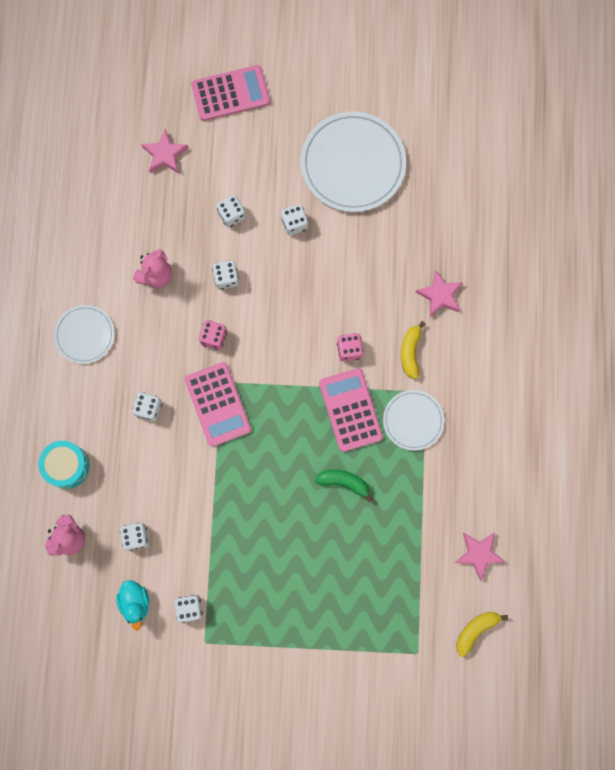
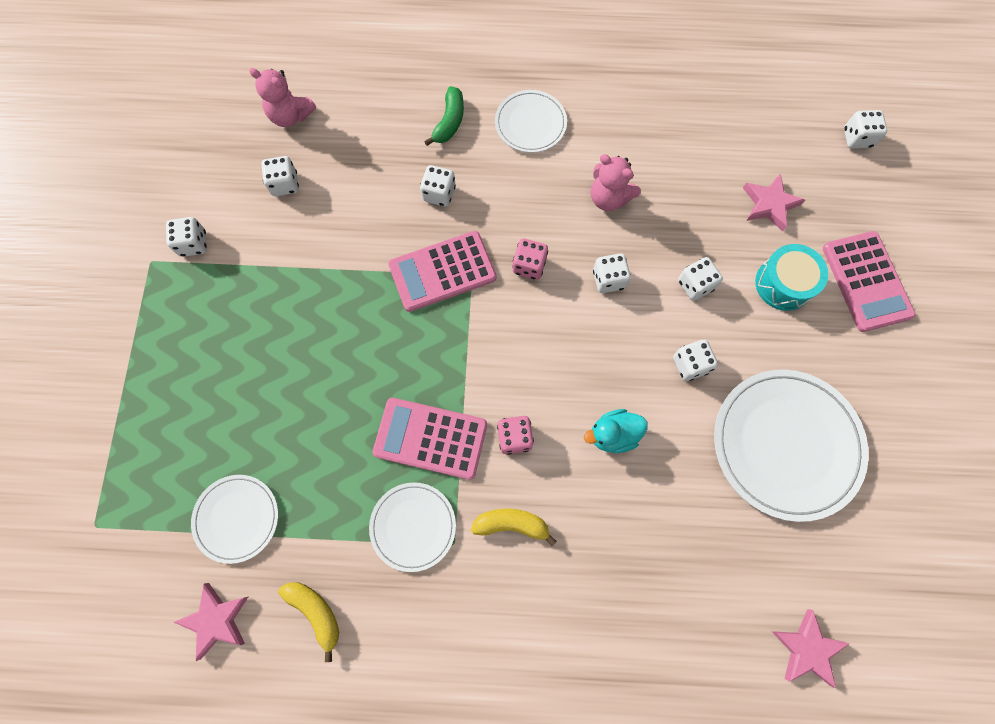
camera: 90 degrees right, 5 degrees down
(67, 466) = (374, 111): turquoise drum -> turquoise drum (783, 284)
(108, 83) = (857, 138): none -> white dice
(135, 602) = (208, 185): turquoise duck -> turquoise duck (613, 435)
(344, 482) = (332, 429): green banana -> green banana (449, 122)
(350, 410) = (430, 438): pink calculator -> pink calculator turned 150 degrees counterclockwise
(409, 547) = (237, 518): none -> white plate
(440, 295) = (597, 570): pink star -> pink star (807, 649)
(476, 630) = (111, 612): yellow banana -> yellow banana (316, 612)

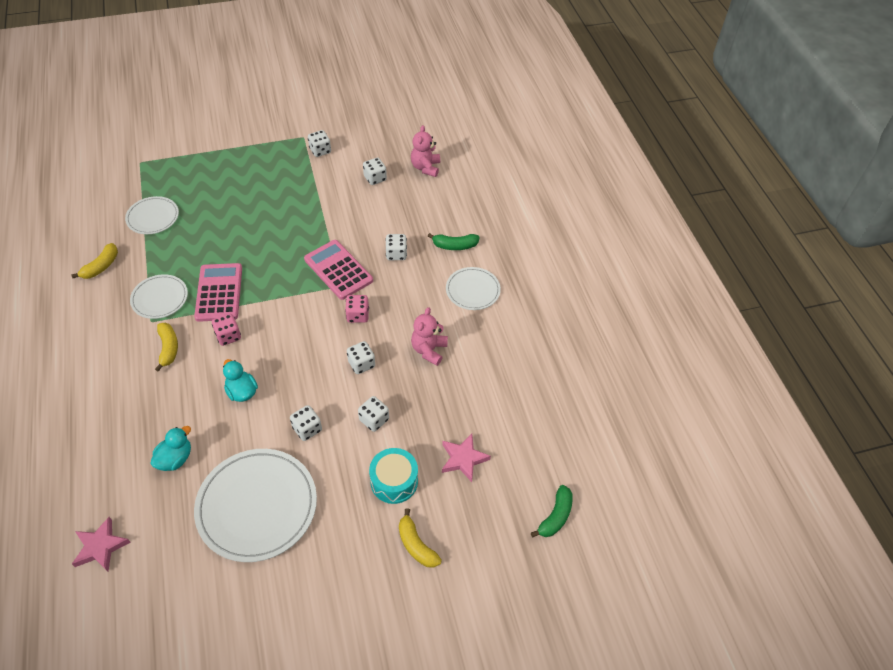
camera: 70 degrees right, 20 degrees down
(216, 620) = (93, 225): pink star -> none
(697, 536) = (175, 459): none -> turquoise duck
(857, 138) = (555, 516): white dice -> green banana
(866, 281) = (416, 545): pink calculator -> yellow banana

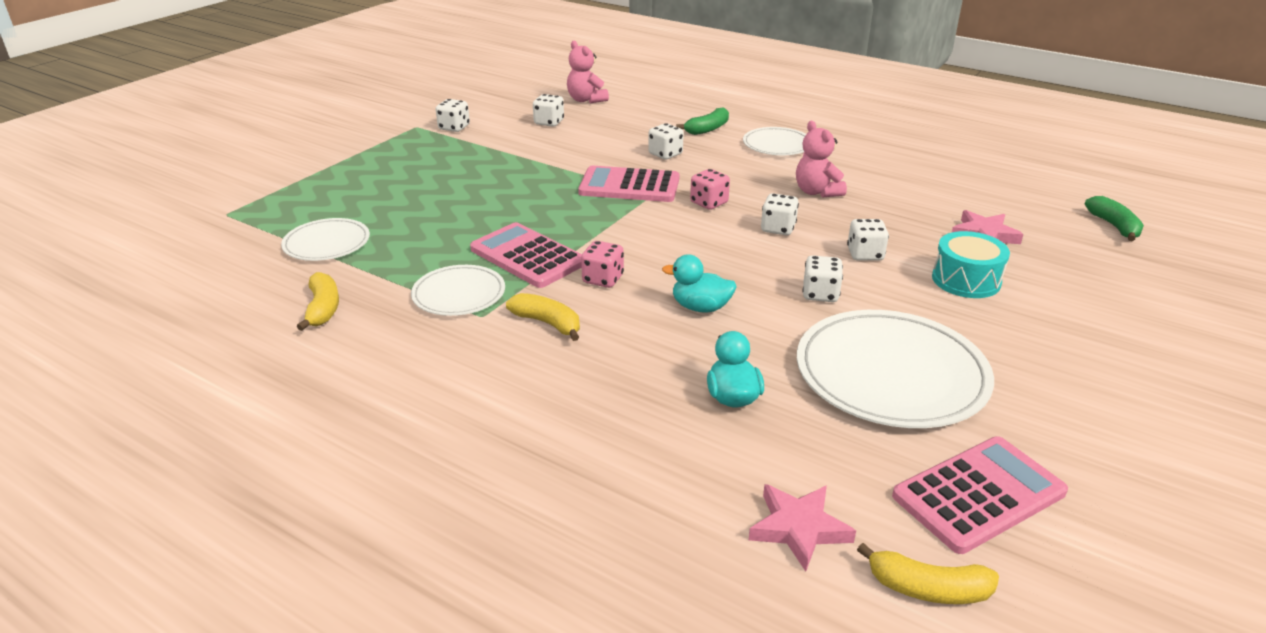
camera: 40 degrees left, 20 degrees down
(185, 598) = (978, 494): none -> pink calculator
(416, 545) = (1070, 305): yellow banana -> yellow banana (927, 589)

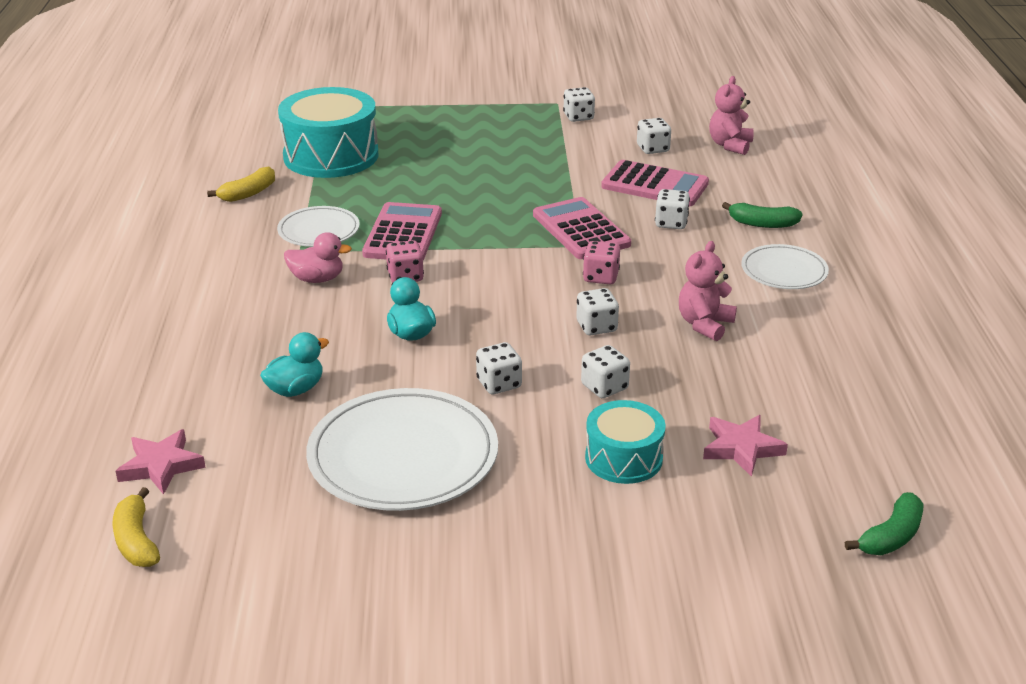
camera: 55 degrees right, 0 degrees up
(327, 243) = (331, 156): white plate -> turquoise drum
(548, 323) = (317, 279): yellow banana -> pink duck
(978, 494) = (267, 541): pink calculator -> pink calculator (655, 185)

